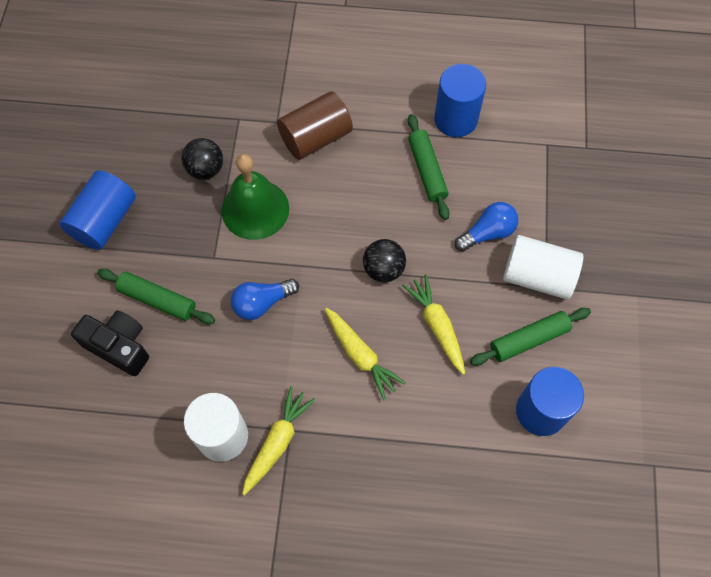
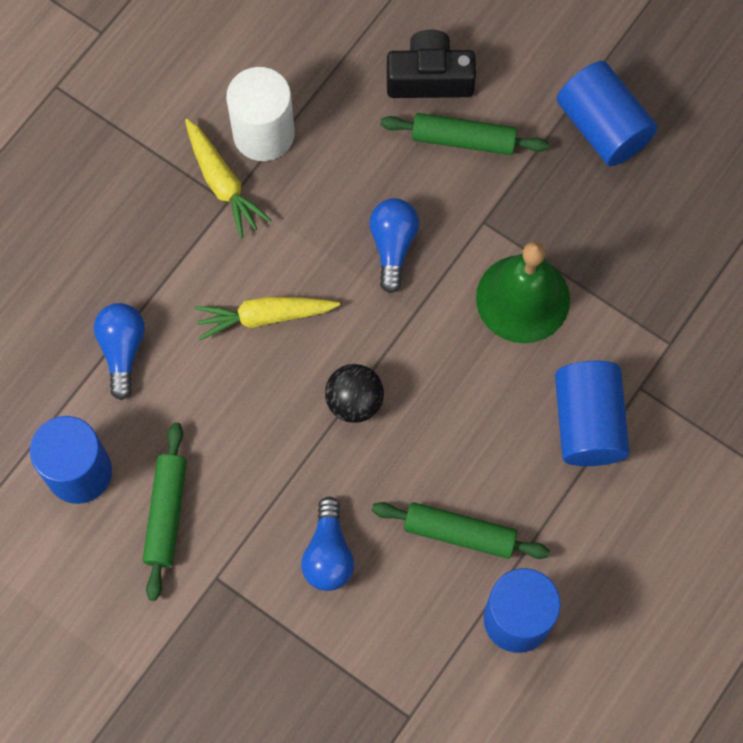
camera: 120 degrees right, 5 degrees up
(119, 346) = (429, 78): black camera -> black camera turned 150 degrees counterclockwise
(158, 300) = (463, 140): green rolling pin -> green rolling pin turned 45 degrees clockwise
(205, 169) = (613, 269): black ball -> none
(315, 138) = (587, 423): brown cylinder -> blue cylinder
(437, 326) = (247, 420): yellow carrot -> none
(441, 435) = (122, 350): none -> blue light bulb
(537, 276) = (235, 576): white cylinder -> none

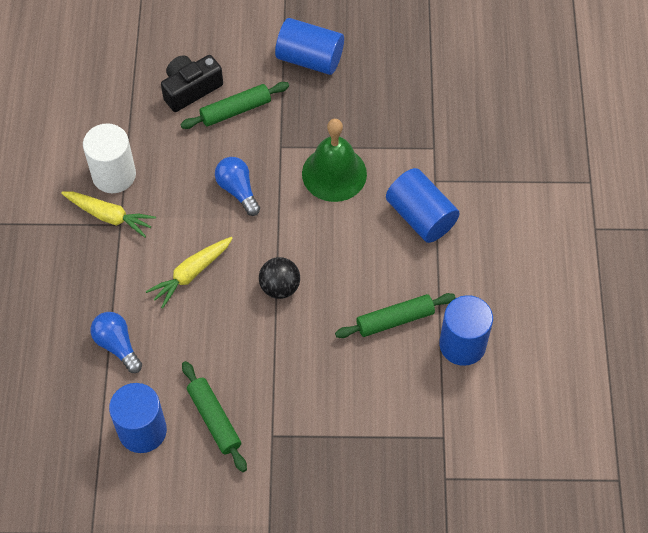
camera: 35 degrees left, 10 degrees down
(328, 554) = (328, 379): blue light bulb -> none

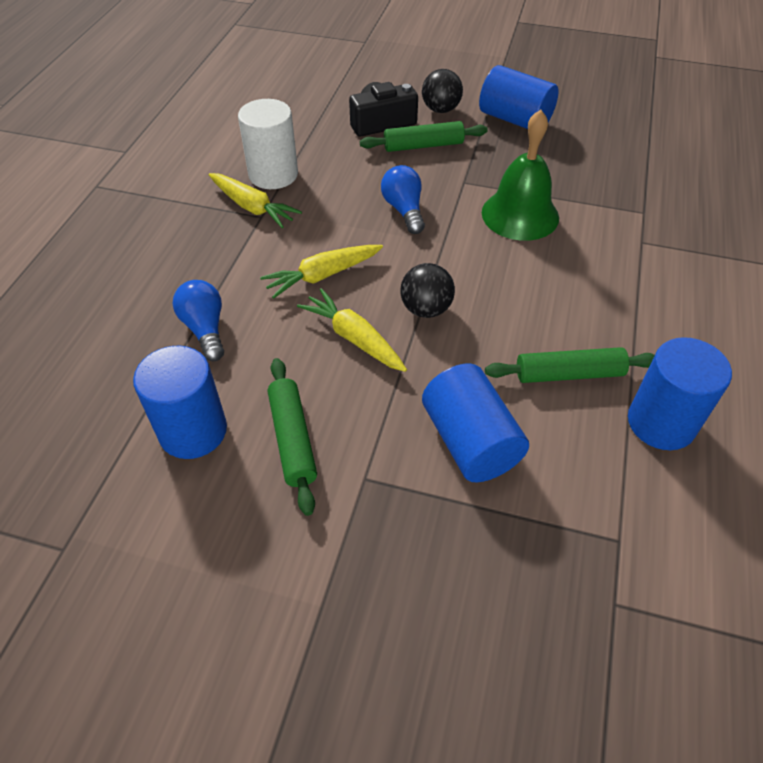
camera: 15 degrees right, 10 degrees down
(232, 326) = (353, 338): none -> yellow carrot
(240, 60) = (440, 110): none -> black ball
(421, 216) = (619, 272): blue cylinder -> blue cylinder (470, 441)

